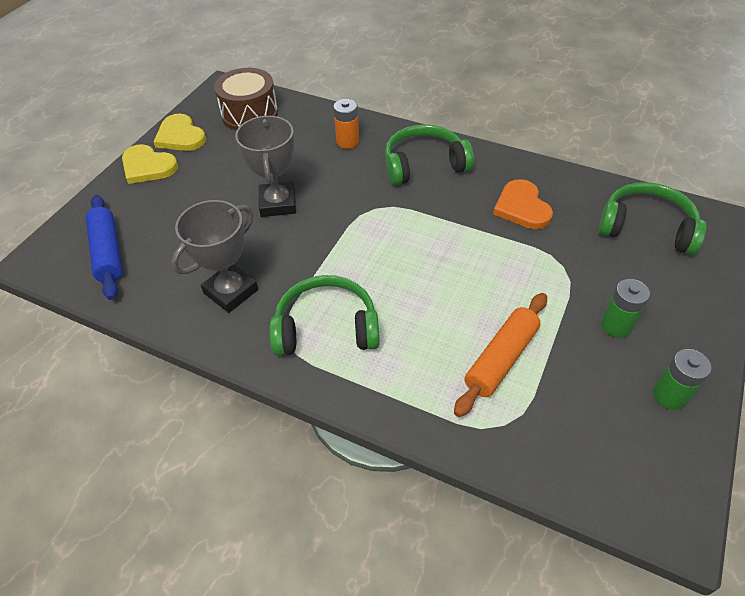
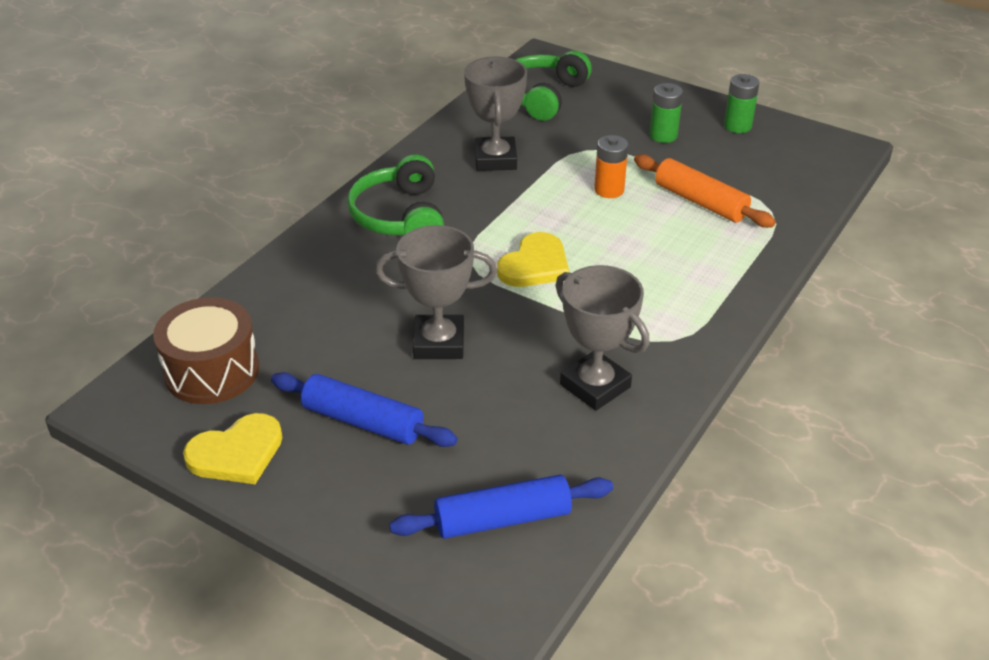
camera: 85 degrees left, 10 degrees down
(148, 166) = (306, 489): yellow heart -> yellow heart (535, 265)
(202, 180) = (363, 421): none -> blue rolling pin
(326, 327) = (657, 309): green headphones -> none
(347, 142) = (327, 274): orange battery -> orange battery (609, 190)
(522, 207) = (495, 159): orange heart -> grey trophy

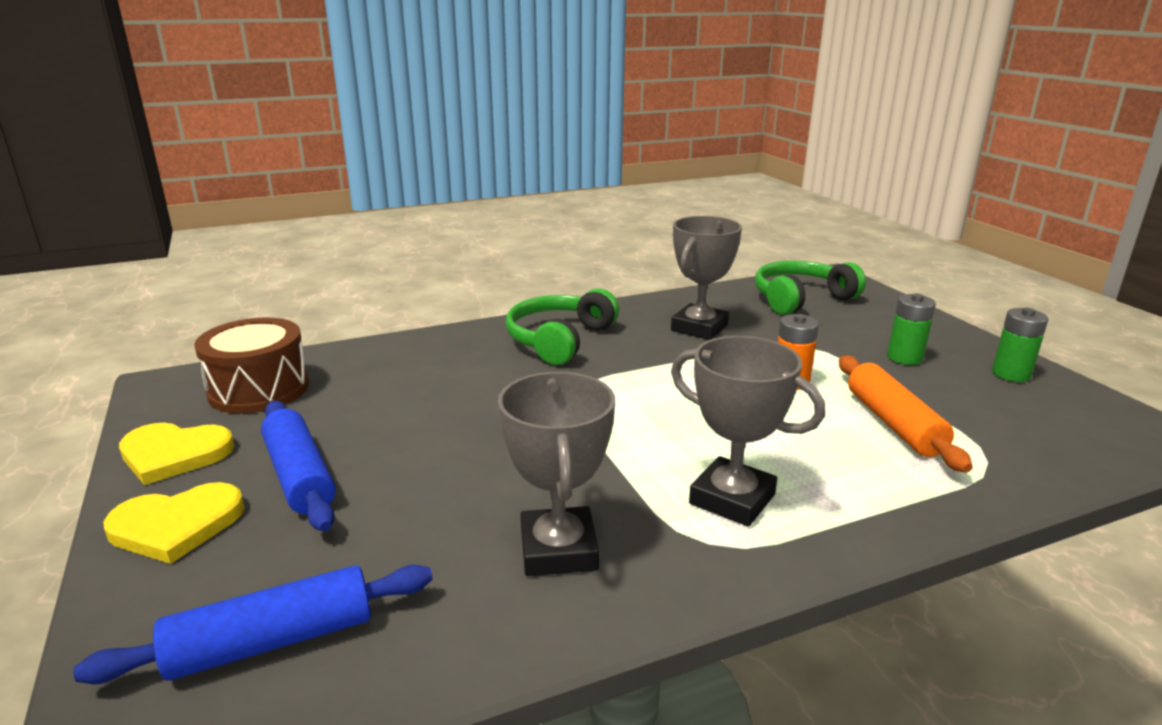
camera: 35 degrees right, 15 degrees down
(439, 343) = (458, 442): grey trophy -> grey trophy (732, 499)
(503, 519) = (272, 641): blue rolling pin -> blue rolling pin turned 45 degrees counterclockwise
(535, 265) = (635, 414): yellow heart -> yellow heart (176, 525)

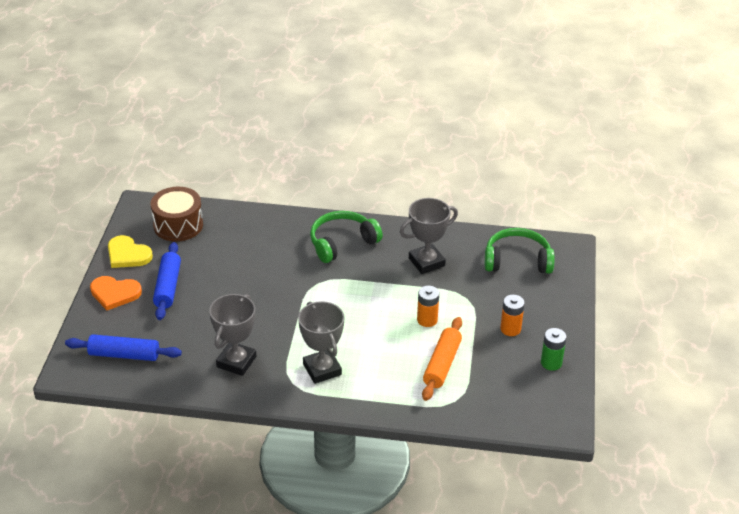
camera: 30 degrees right, 15 degrees up
(176, 525) = (115, 293): yellow heart -> orange heart
(904, 358) = (510, 329): green battery -> orange battery

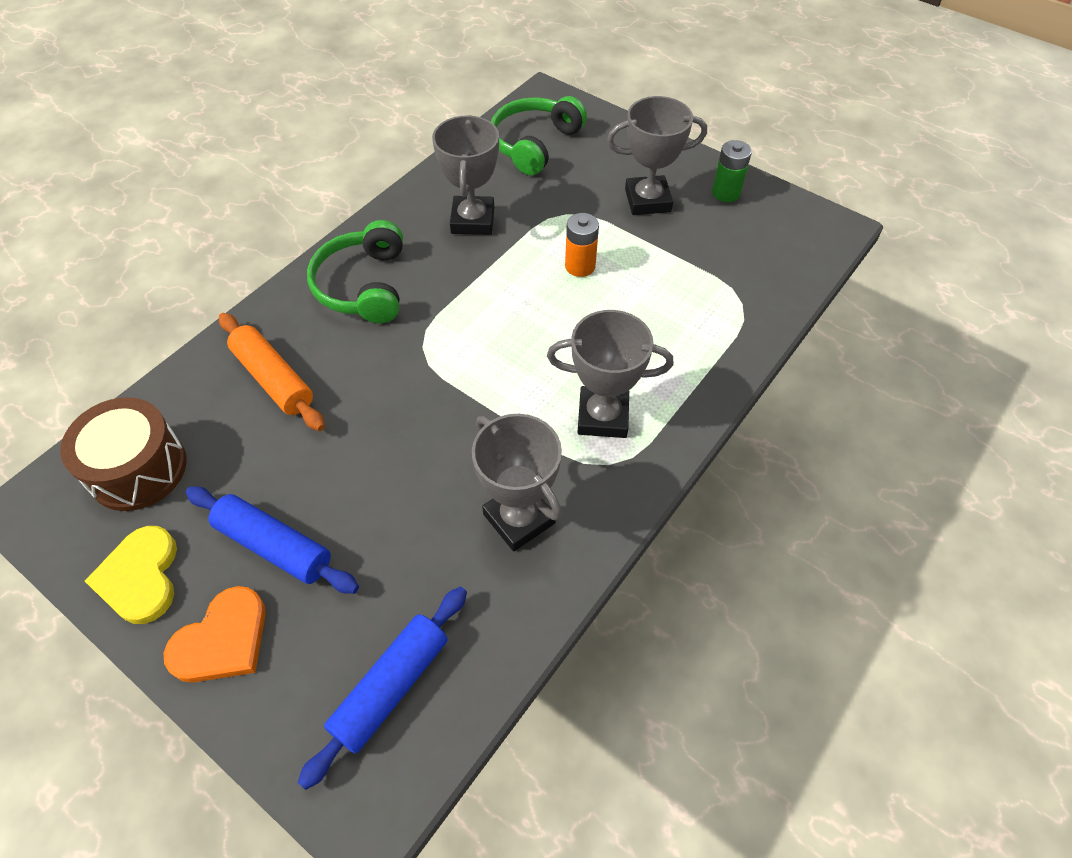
camera: 60 degrees left, 15 degrees up
(127, 254) = (140, 577): yellow heart -> yellow heart turned 105 degrees clockwise
(442, 364) = (670, 287): orange rolling pin -> orange rolling pin (273, 379)
(510, 329) = (647, 200): orange battery -> grey trophy

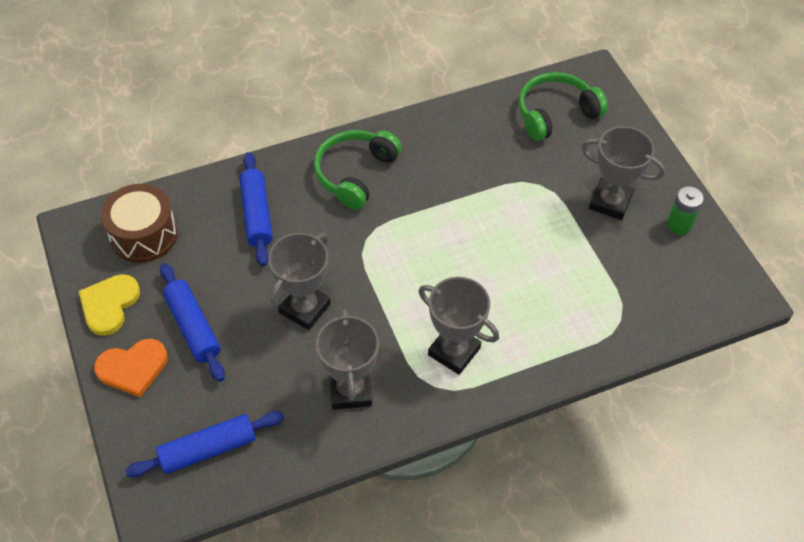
camera: 30 degrees right, 0 degrees up
(273, 379) = (257, 214): orange rolling pin -> blue rolling pin
(472, 220) = (464, 157): grey trophy -> grey trophy (304, 308)
(580, 266) = (518, 231): orange battery -> none

